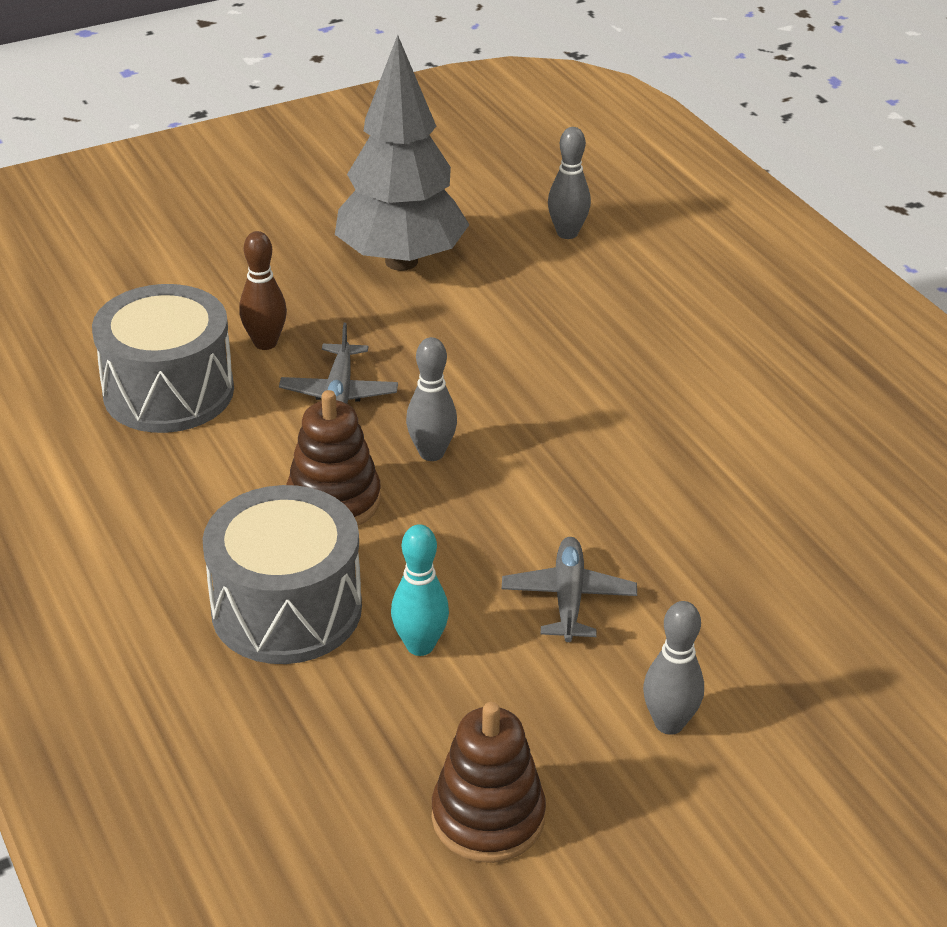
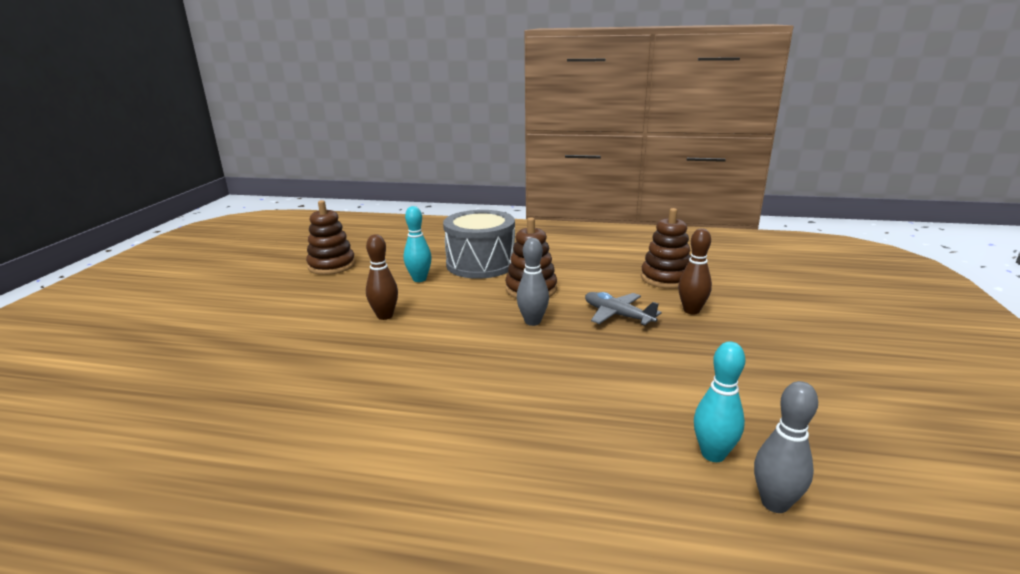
camera: 130 degrees right, 15 degrees down
(168, 391) = (666, 278): grey drum -> brown stacking toy
(401, 261) = (769, 387): grey tree -> none
(543, 267) = (713, 454): none -> turquoise bowling pin
(568, 597) = (385, 316): grey plane -> brown bowling pin
(669, 723) = (290, 308): grey bowling pin -> none

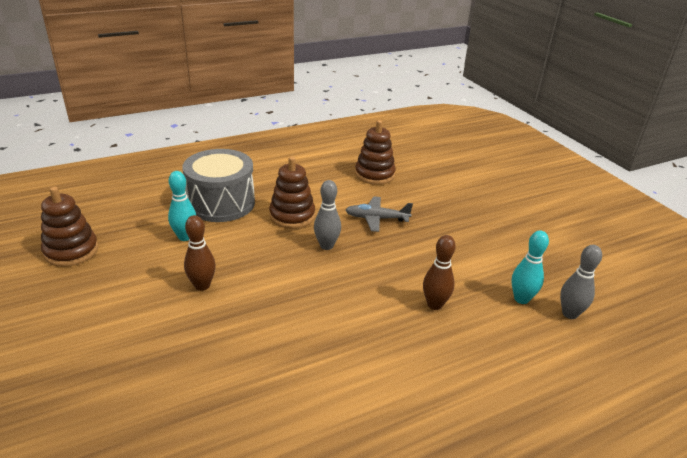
camera: 40 degrees left, 10 degrees up
(691, 310) = (416, 198): brown bowling pin -> brown bowling pin (434, 304)

